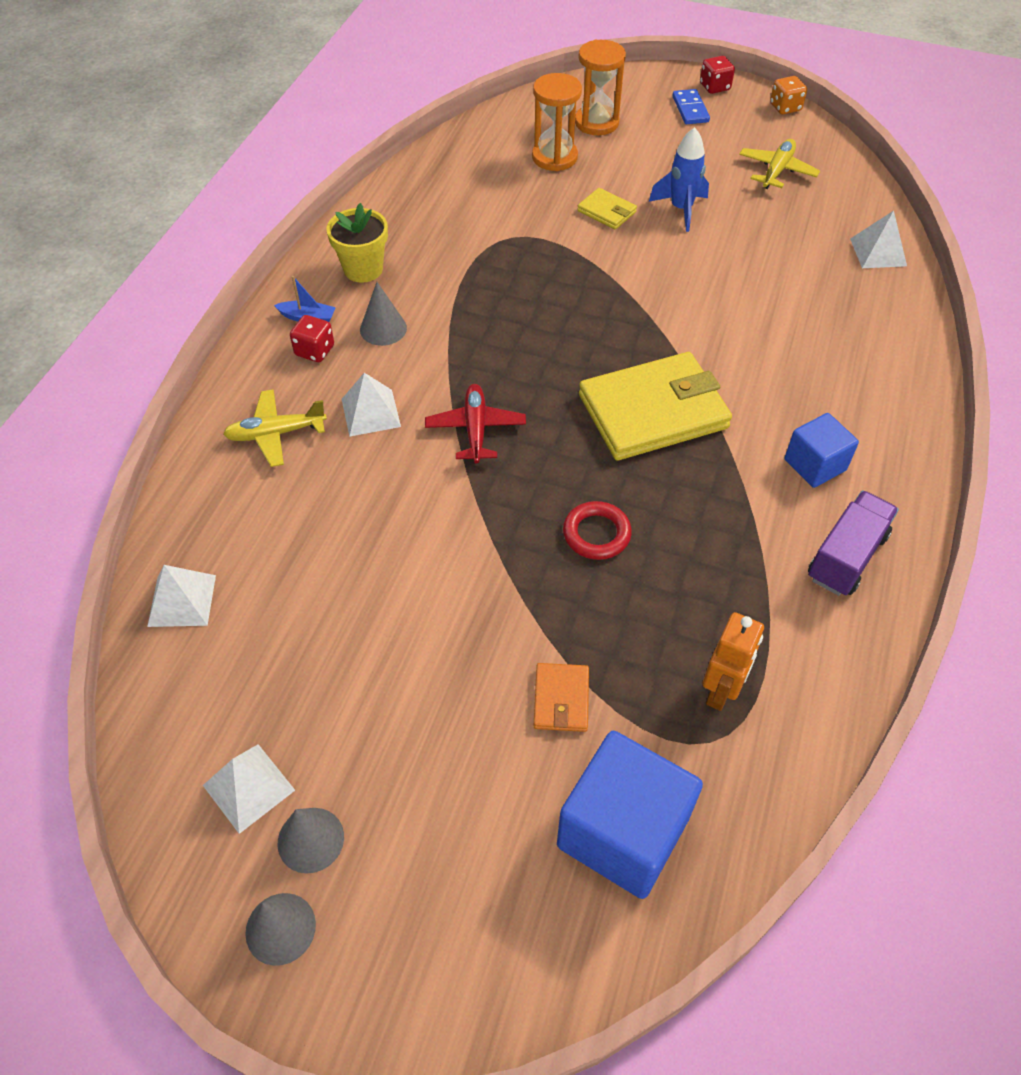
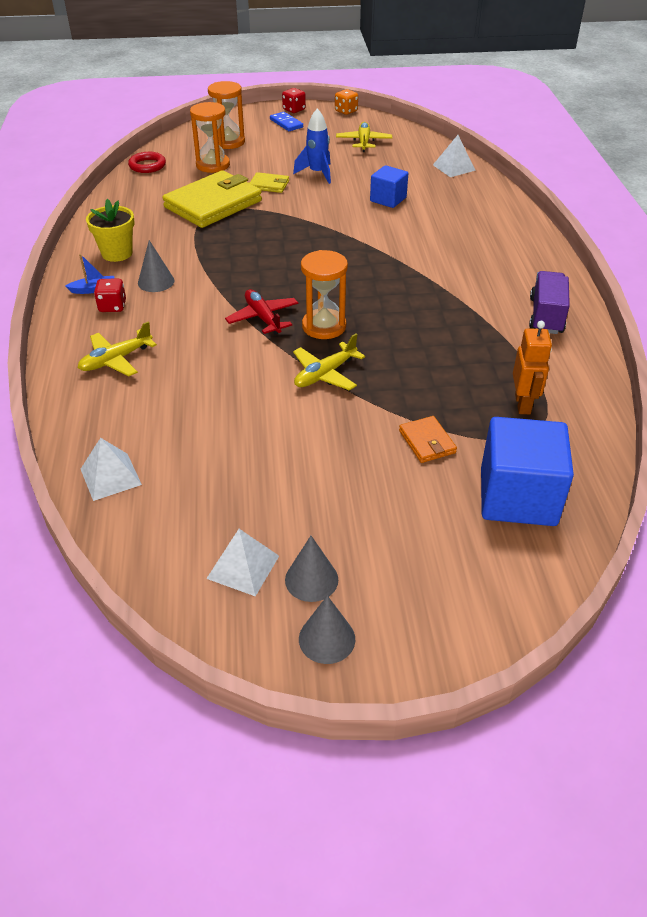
camera: 25 degrees left, 10 degrees down
(371, 412) = (180, 329): white pyramid -> none
(499, 545) = (325, 374): none -> yellow plane
(541, 469) = (324, 326): none -> orange hourglass
(596, 534) = (385, 349): red ring -> red ring (147, 166)
(653, 411) = (375, 277): yellow wallet -> yellow wallet (213, 204)
(815, 465) = (494, 277): blue cube -> blue cube (388, 199)

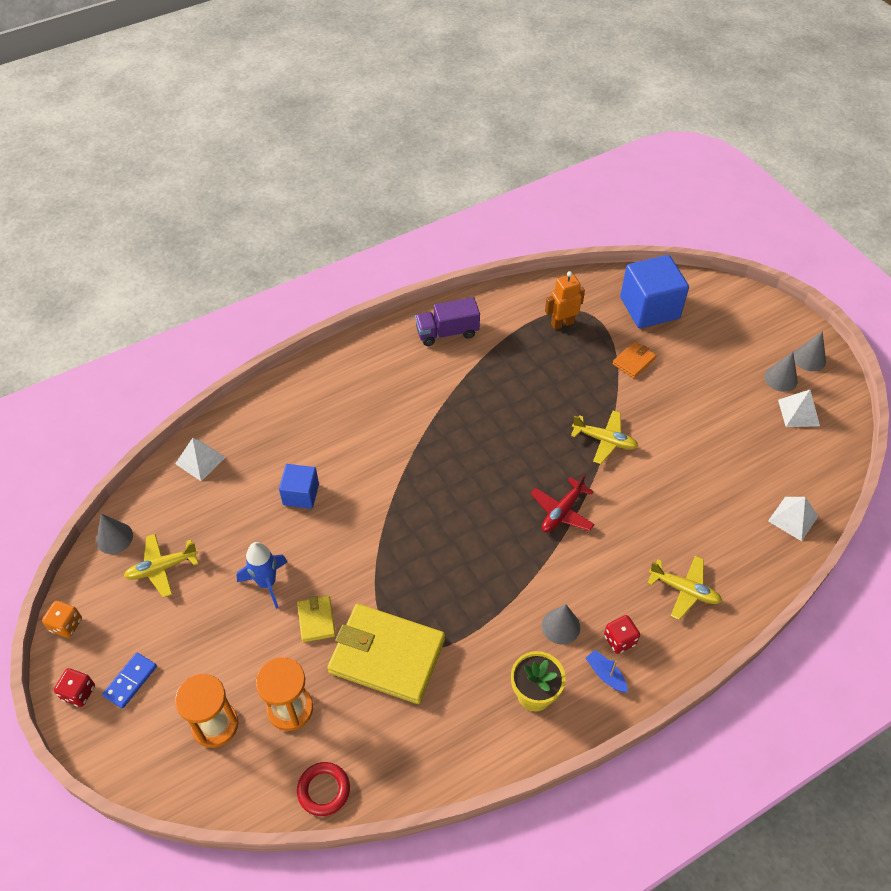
camera: 115 degrees left, 10 degrees up
(324, 326) = (546, 464): orange hourglass -> none
(403, 131) = (114, 538): none -> grey cone

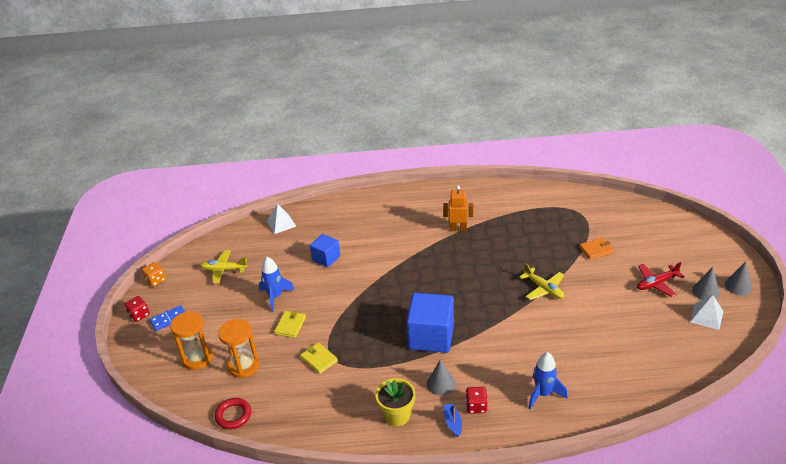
camera: 30 degrees right, 15 degrees down
(114, 538) = (209, 247): grey cone -> none
(387, 655) = (319, 359): yellow wallet -> yellow wallet, size x0.45
(447, 332) = (475, 199): purple truck -> none
(562, 323) = (558, 215): orange robot -> orange robot (458, 229)
(562, 511) = (486, 320): red plane -> red plane (657, 283)
(649, 308) = (629, 222): blue cube -> blue cube (431, 336)
(684, 590) = (543, 394): yellow plane -> blue rocket
(793, 518) = (658, 379): white pyramid -> none

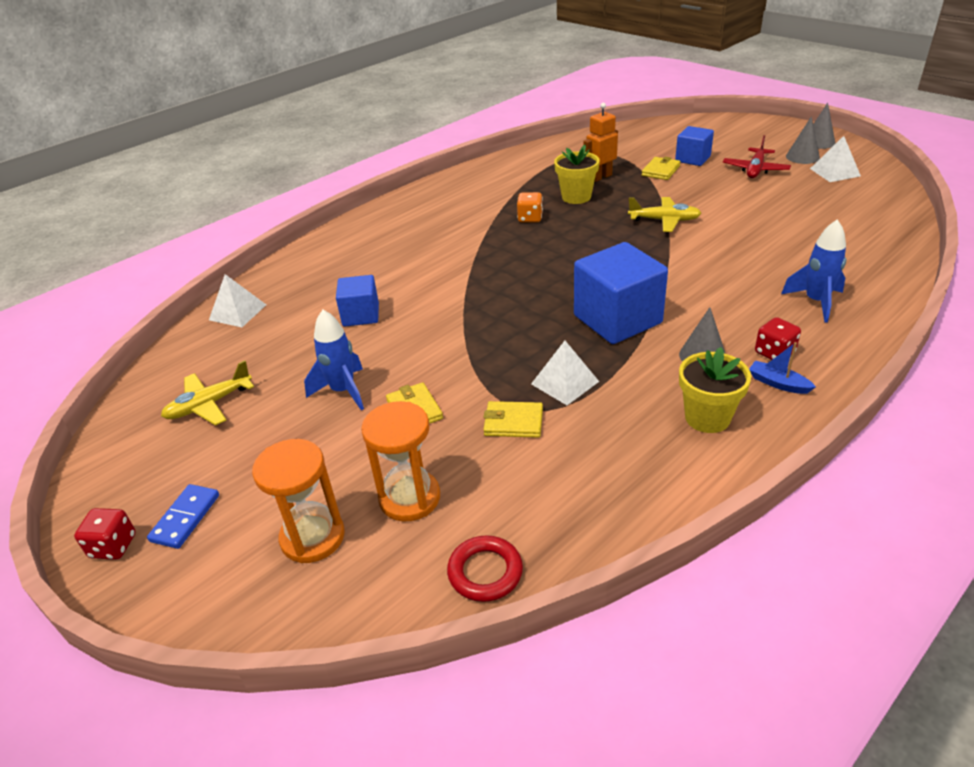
camera: 40 degrees left, 0 degrees up
(156, 280) = (89, 481): orange dice -> orange dice (530, 218)
(363, 354) = (565, 382): none -> white pyramid
(458, 229) = (492, 216): orange robot -> orange robot (600, 177)
(519, 242) = (576, 197): none -> yellow flower pot
(596, 250) = (660, 171): orange wallet -> yellow wallet
(630, 252) = (692, 159): none -> blue cube

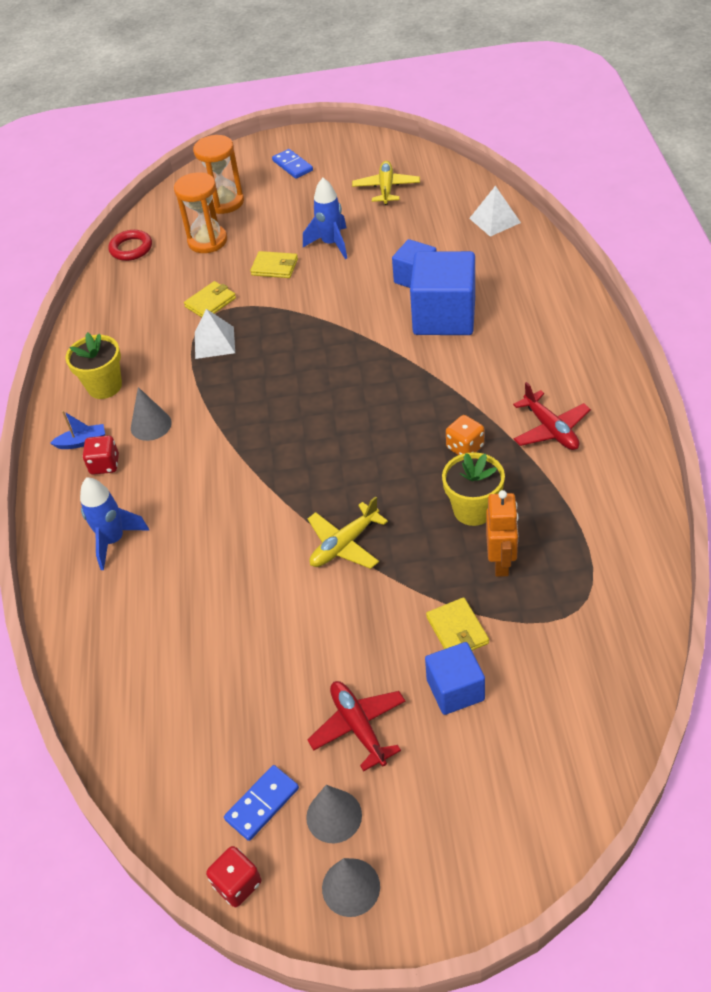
camera: 130 degrees right, 10 degrees up
(113, 546) = (301, 142): red dice -> red dice (237, 884)
(478, 200) = (550, 429): none -> red plane
(617, 319) = (242, 408): blue cube -> blue cube (444, 316)
(835, 172) = (262, 804): white pyramid -> blue domino

